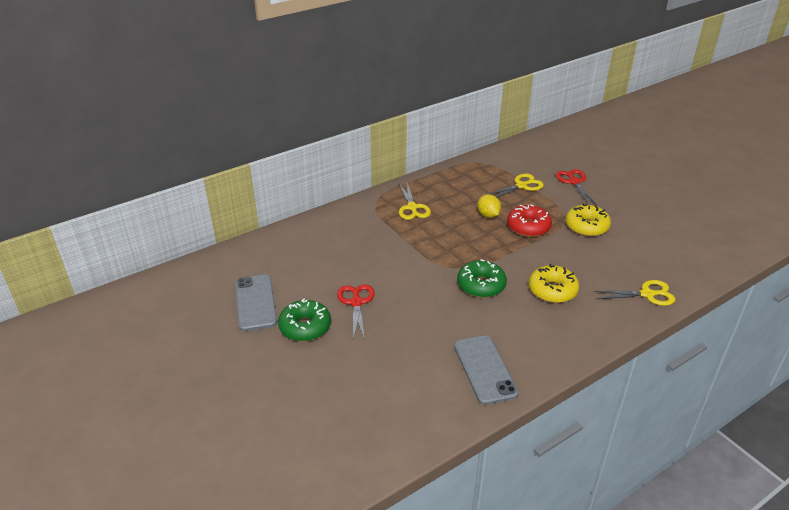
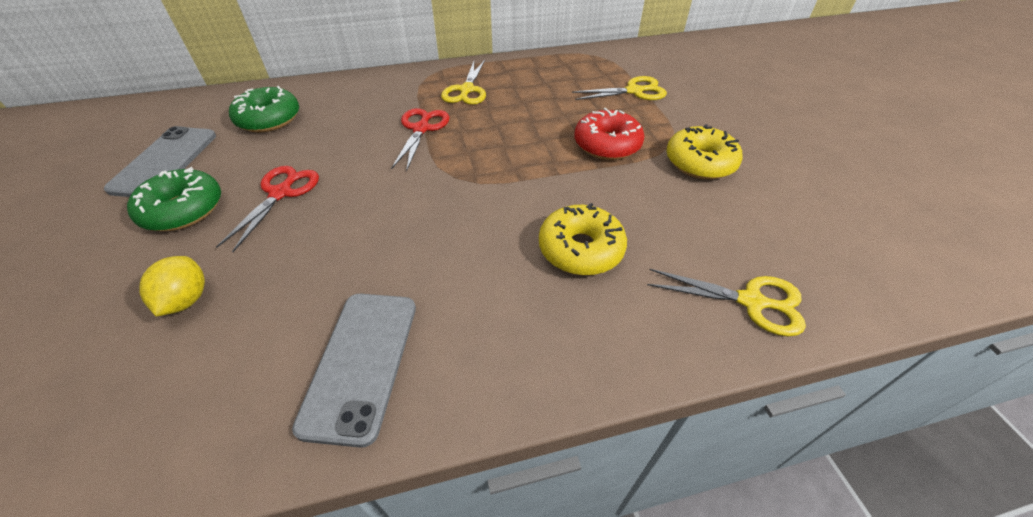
camera: 20 degrees right, 10 degrees up
(481, 285) = (473, 212): green donut -> green donut (269, 119)
(488, 215) = (560, 118): yellow lemon -> yellow lemon (186, 300)
(574, 182) = (715, 100): red scissors -> red scissors (421, 129)

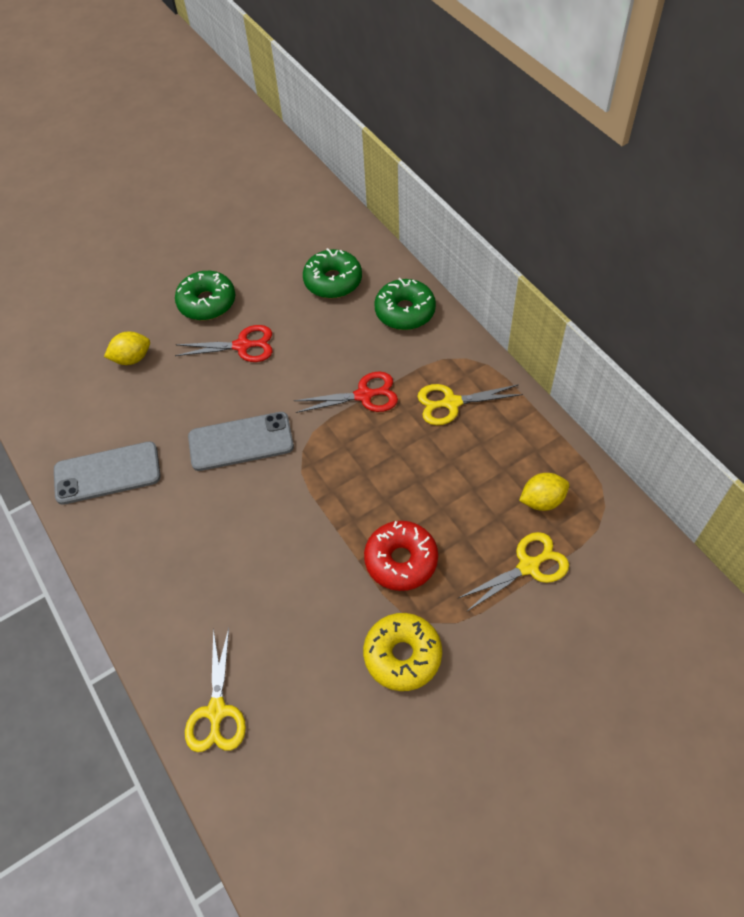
camera: 75 degrees right, 10 degrees up
(165, 162) = (253, 256): grey phone -> grey phone (241, 441)
(351, 91) = (405, 311): none -> green donut
(580, 249) = (241, 572): yellow donut -> none
(581, 74) = (542, 500): none -> yellow lemon
(634, 91) = (528, 566): yellow scissors -> yellow scissors turned 90 degrees counterclockwise

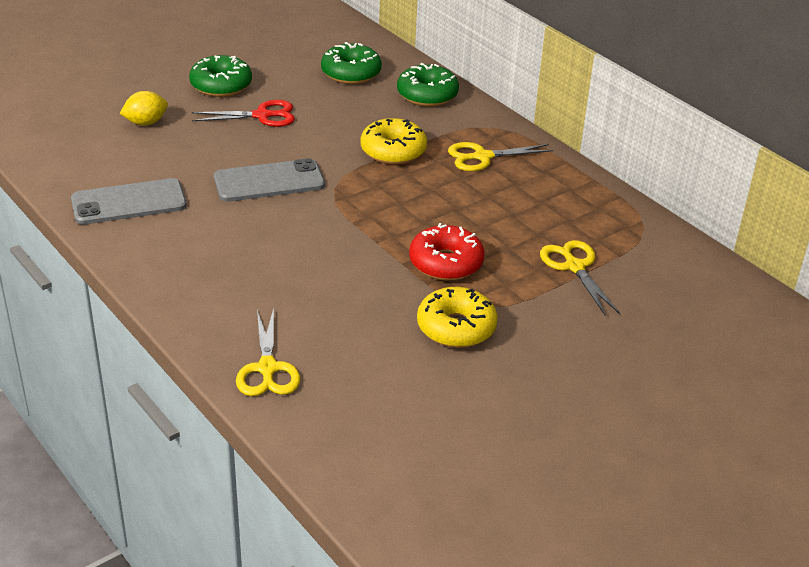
camera: 10 degrees left, 20 degrees down
(364, 395) = (393, 151): red scissors -> yellow donut
(528, 566) = (574, 267): yellow scissors -> yellow scissors turned 75 degrees counterclockwise
(542, 500) = (582, 223): yellow lemon -> none

